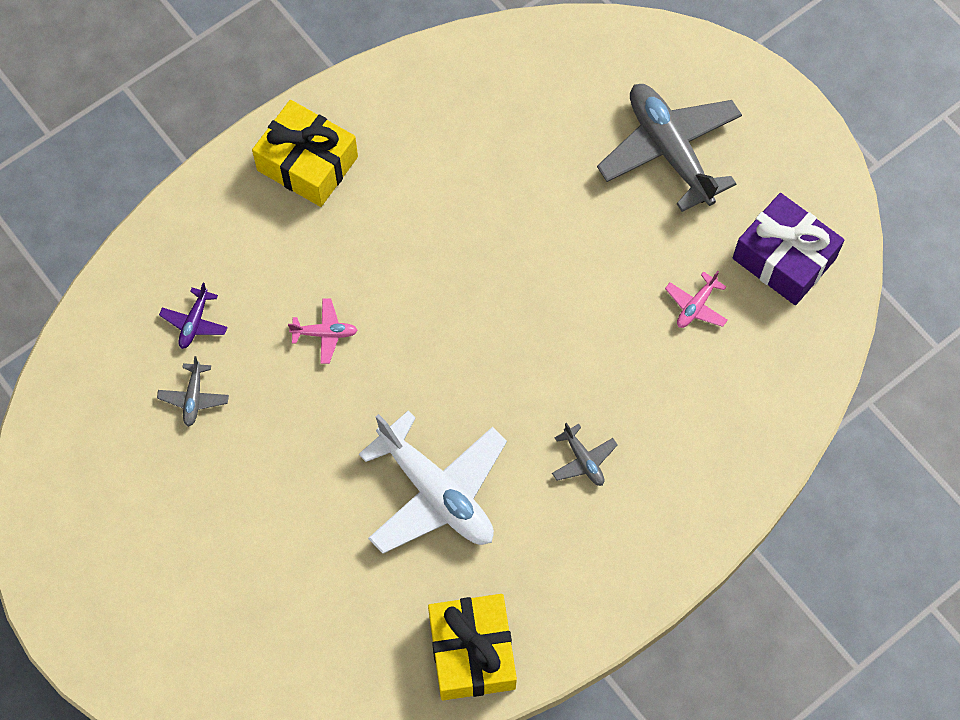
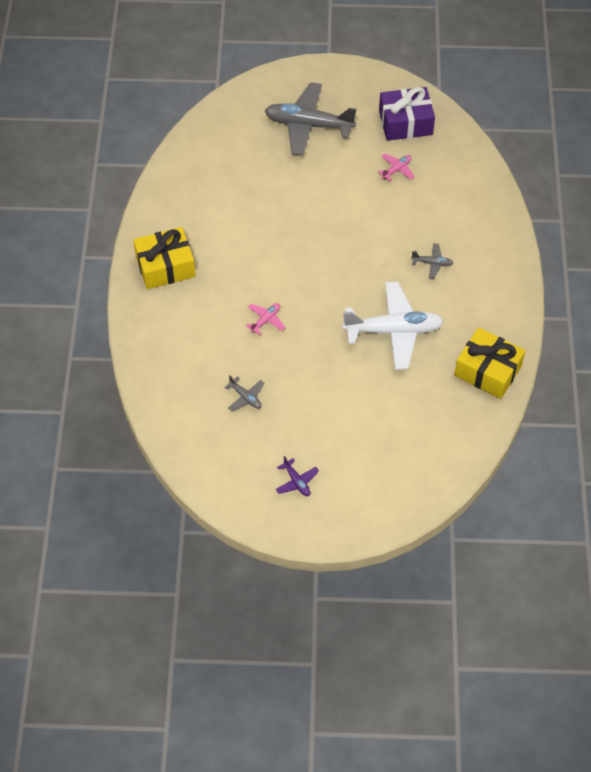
camera: 50 degrees left, 10 degrees down
(194, 322) = (204, 370): purple plane -> purple plane (296, 481)
(696, 306) = (397, 170): pink plane -> pink plane turned 120 degrees counterclockwise

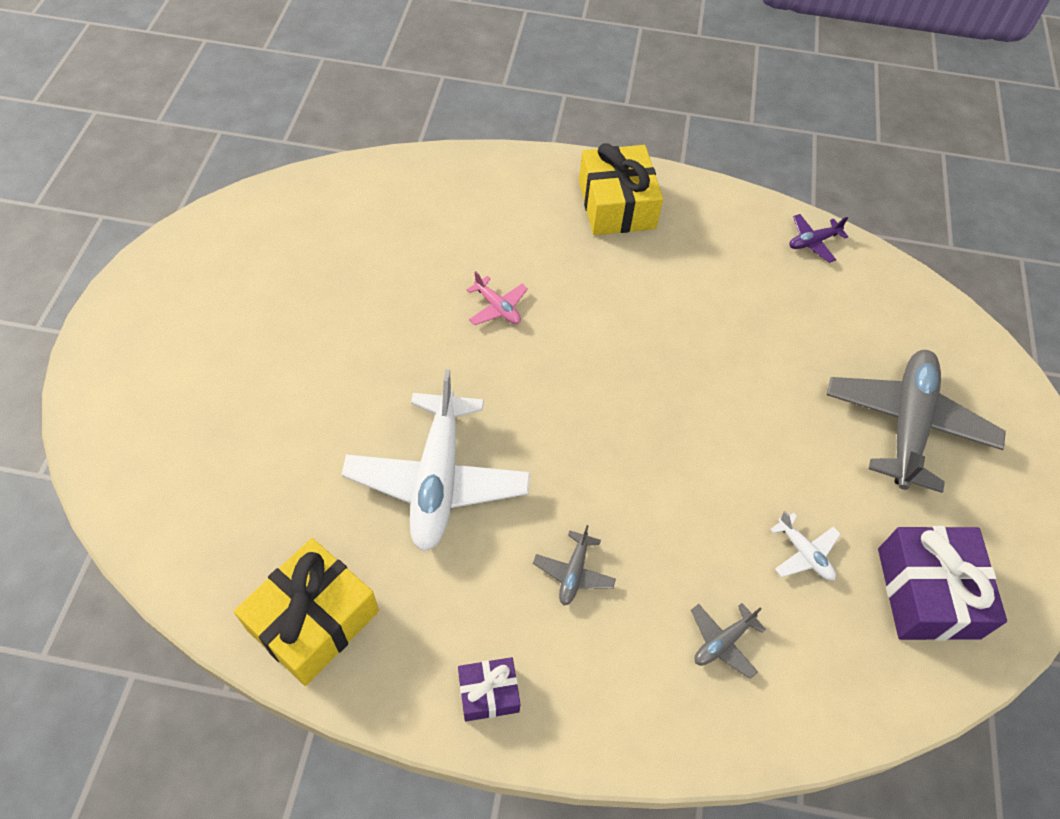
camera: 95 degrees right, 0 degrees up
(245, 397) = (366, 266): grey plane -> grey plane (723, 642)
(296, 481) = (204, 305): purple plane -> purple plane (813, 242)
(397, 170) = (804, 553): pink plane -> white plane
(503, 291) = (488, 693): none -> purple gift

